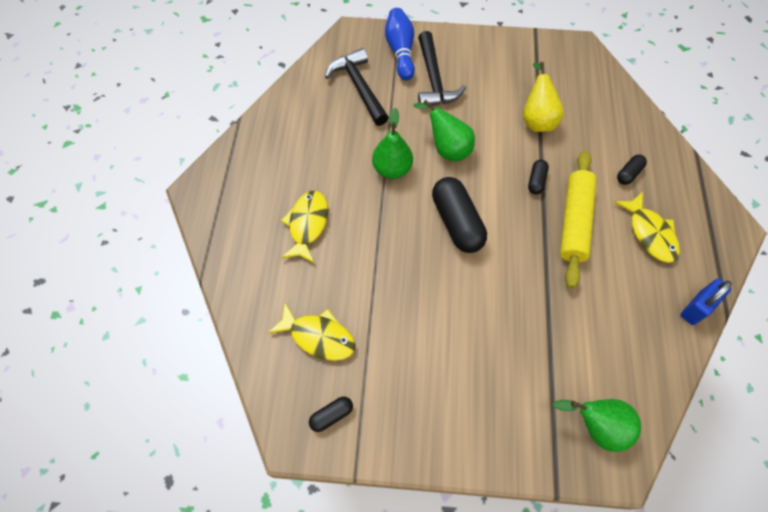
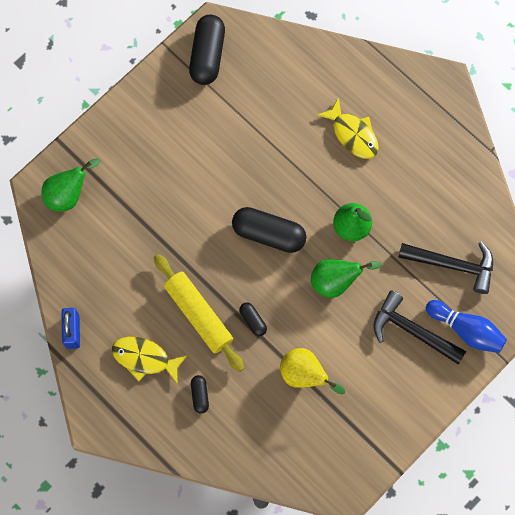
camera: 130 degrees right, 10 degrees up
(318, 336) = (263, 83): yellow fish -> none
(331, 415) = (207, 55): black capsule -> black capsule, size x2.06

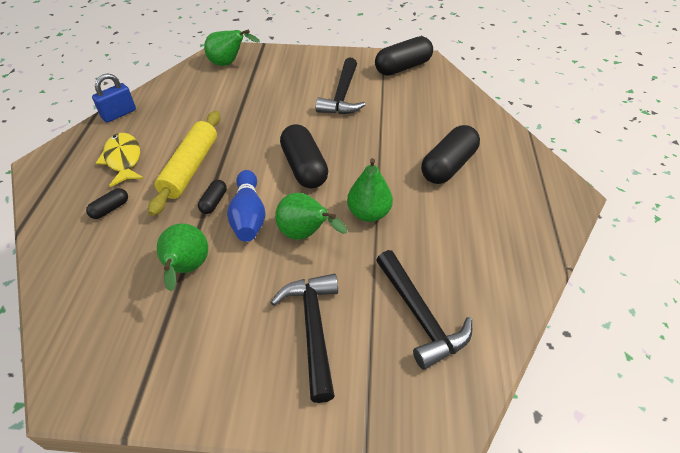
camera: 50 degrees right, 25 degrees down
(204, 138) = (342, 96): none -> black hammer
(304, 375) = (187, 269): yellow pear -> green pear
(352, 134) = (448, 166): yellow fish -> black capsule
(466, 330) = (362, 382): blue bowling pin -> blue bowling pin (248, 216)

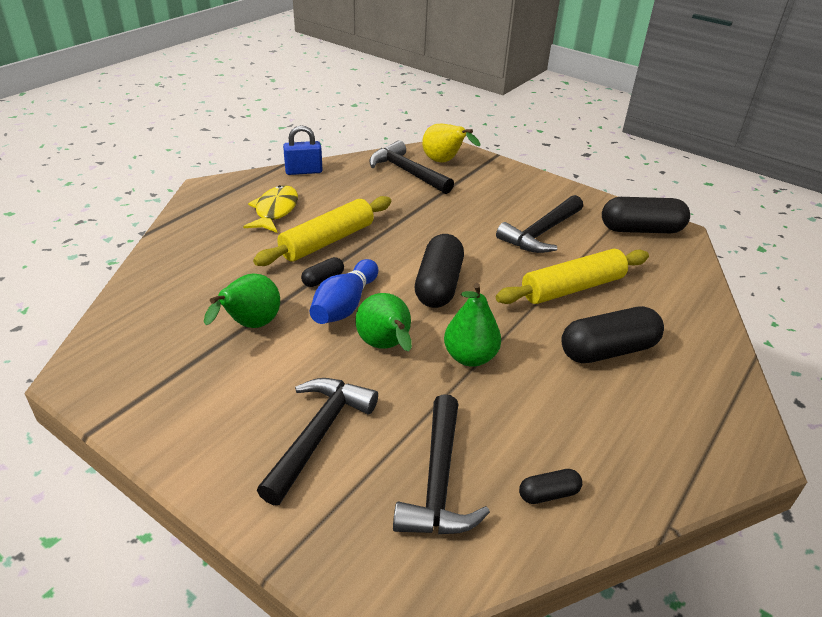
camera: 30 degrees right, 10 degrees down
(110, 209) = (230, 247): black capsule -> black capsule (548, 494)
(206, 83) = (407, 172): none -> black hammer
(228, 64) = (444, 162): green pear -> yellow pear
(394, 130) = (572, 288): none -> yellow rolling pin

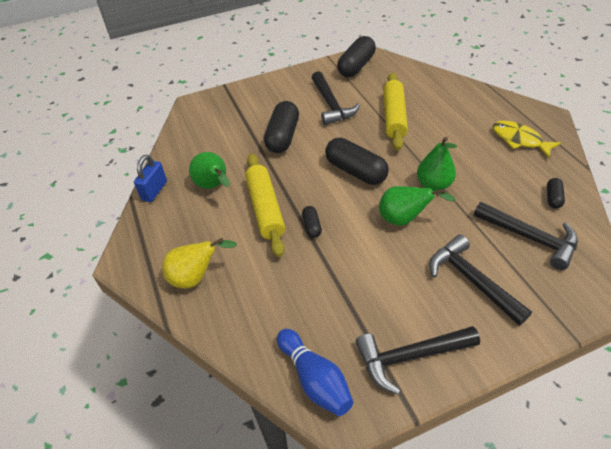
camera: 55 degrees left, 10 degrees up
(250, 326) = (342, 284): green pear -> green pear (214, 186)
(275, 211) = (200, 226): yellow fish -> yellow fish (519, 140)
(345, 305) = (349, 224): blue bowling pin -> blue bowling pin (314, 379)
(407, 172) = (207, 135): black hammer -> black hammer (409, 357)
(444, 162) = (211, 112): yellow pear -> yellow pear (196, 277)
(608, 350) = (455, 128): black capsule -> black capsule (282, 137)

